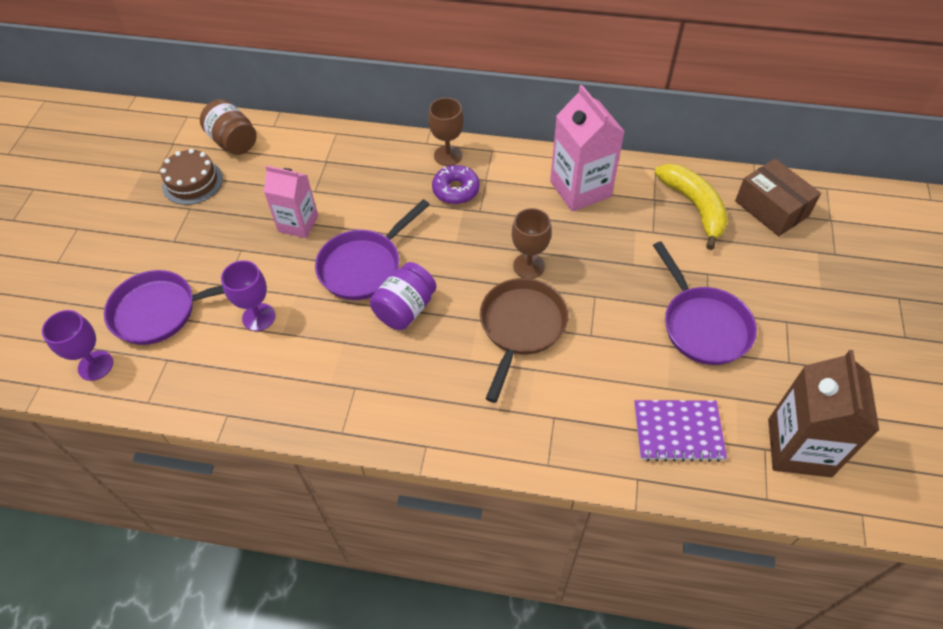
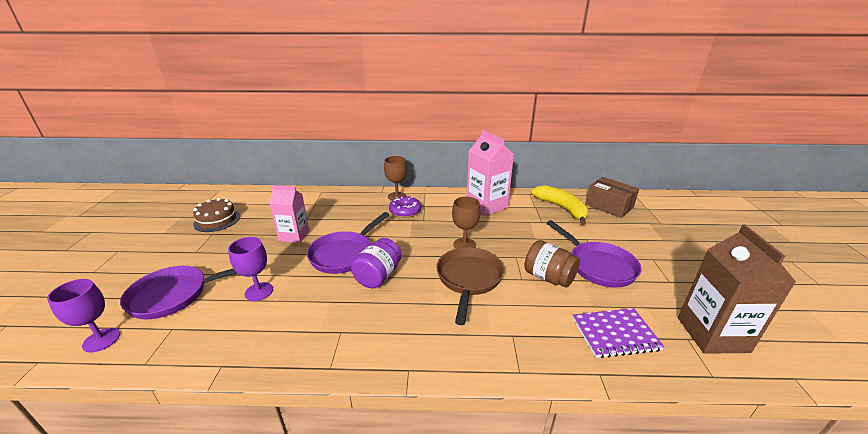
camera: 10 degrees left, 25 degrees down
(233, 142) = (250, 199): brown jar -> brown jar (548, 277)

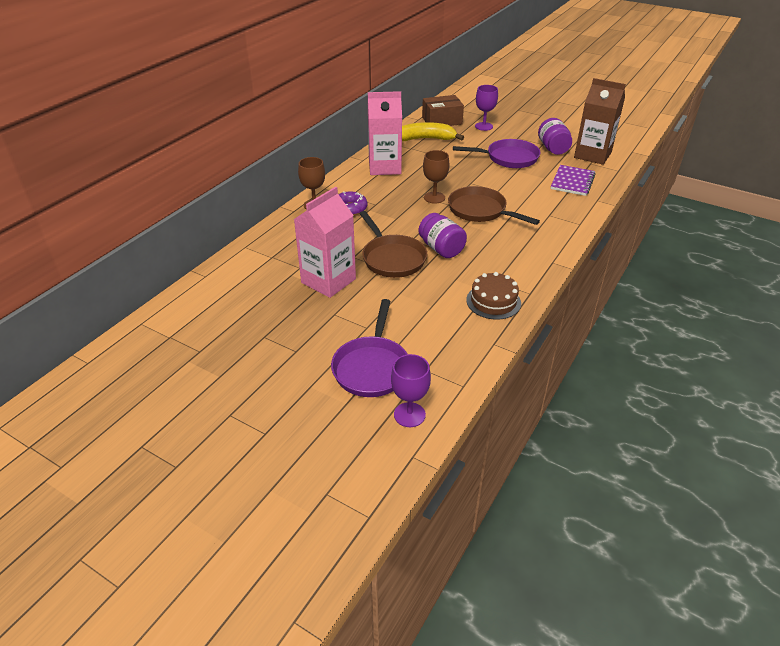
camera: 60 degrees left, 10 degrees up
(217, 220) = (233, 330): brown cake -> brown cake (493, 301)
(259, 291) = (410, 314): purple goblet -> purple goblet (483, 126)
(294, 235) = (328, 281): pink carton -> pink carton, size x1.51
(344, 254) = (392, 258): purple pan -> brown pan
(548, 277) = (505, 180): brown jar -> none
(671, 293) = (553, 148): none -> purple jar

